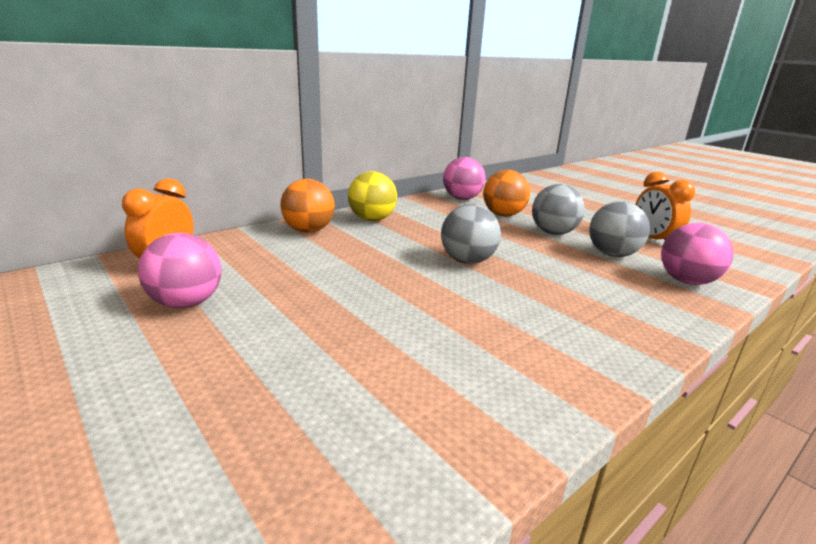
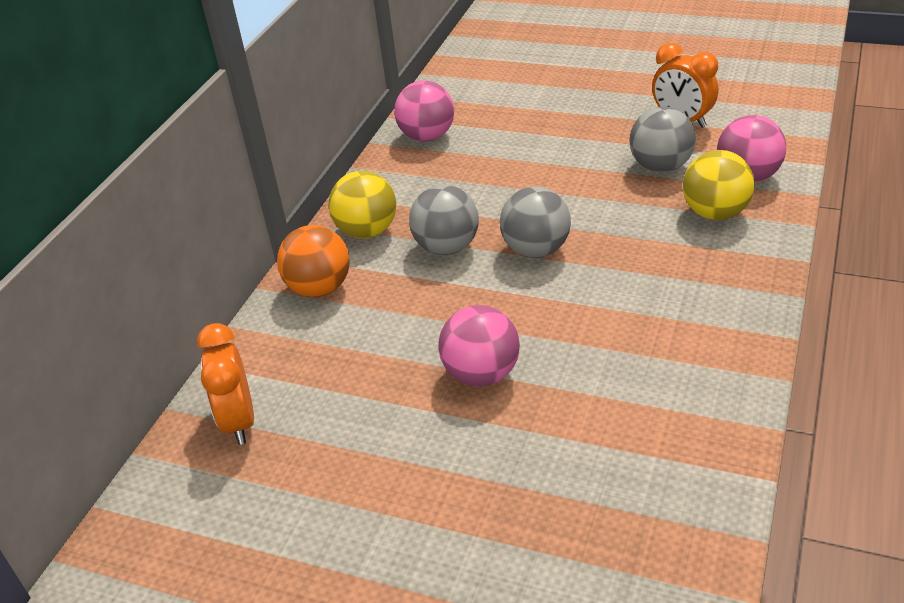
camera: 25 degrees left, 15 degrees up
(186, 303) = (338, 454): pink ball -> pink ball (481, 374)
(503, 215) = (502, 148): orange ball -> none
(553, 233) = (580, 157): grey ball -> grey ball (447, 247)
(637, 290) = (715, 213): none -> yellow ball

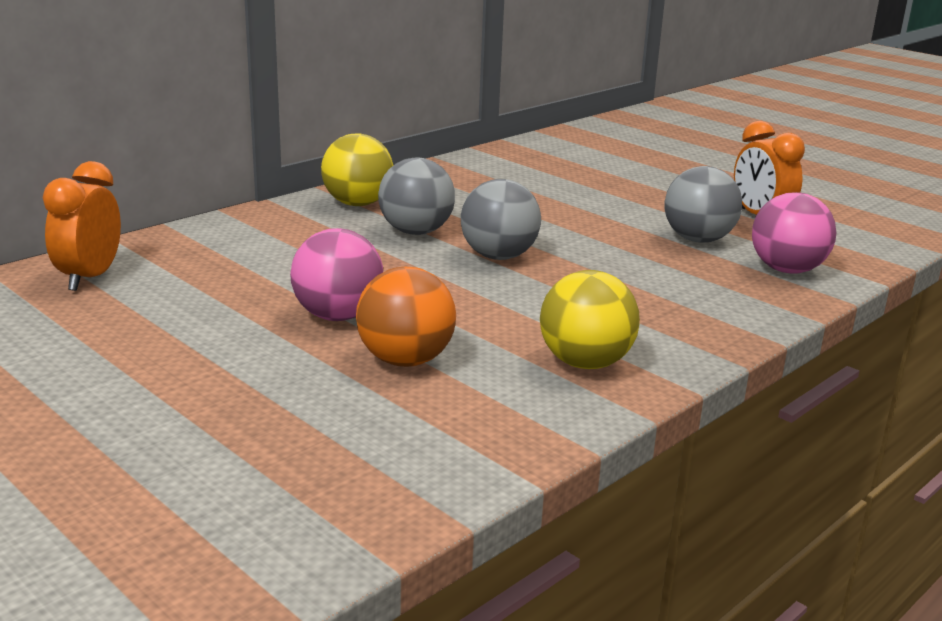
camera: 20 degrees right, 15 degrees down
(319, 288) = (269, 224): orange ball -> orange ball (405, 360)
(427, 136) = (489, 165): pink ball -> none
(715, 213) = (718, 284): yellow ball -> yellow ball (585, 363)

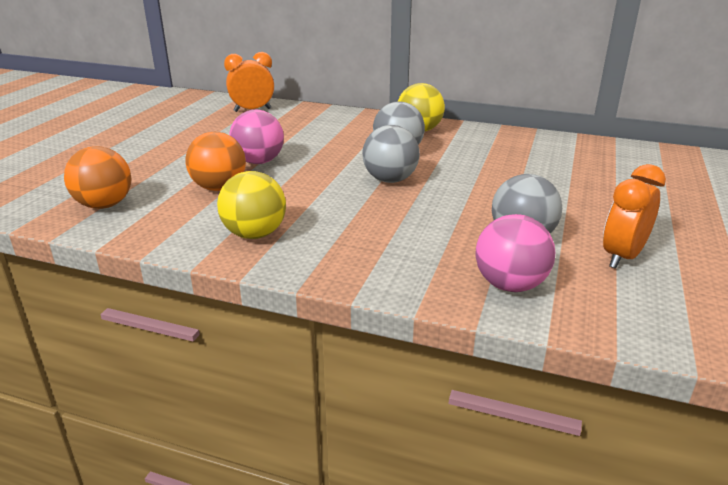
camera: 65 degrees right, 5 degrees up
(373, 462) = (104, 205): none -> orange ball

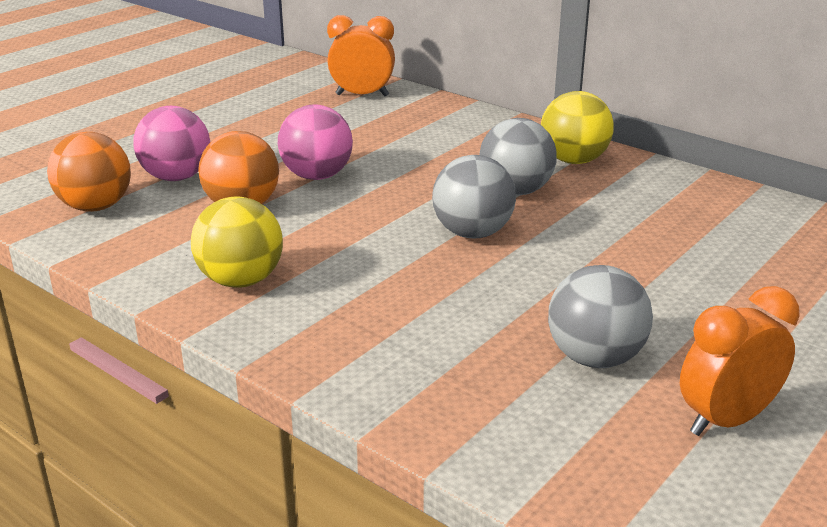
camera: 20 degrees right, 0 degrees up
(510, 285) = (520, 425): pink ball -> pink ball (176, 177)

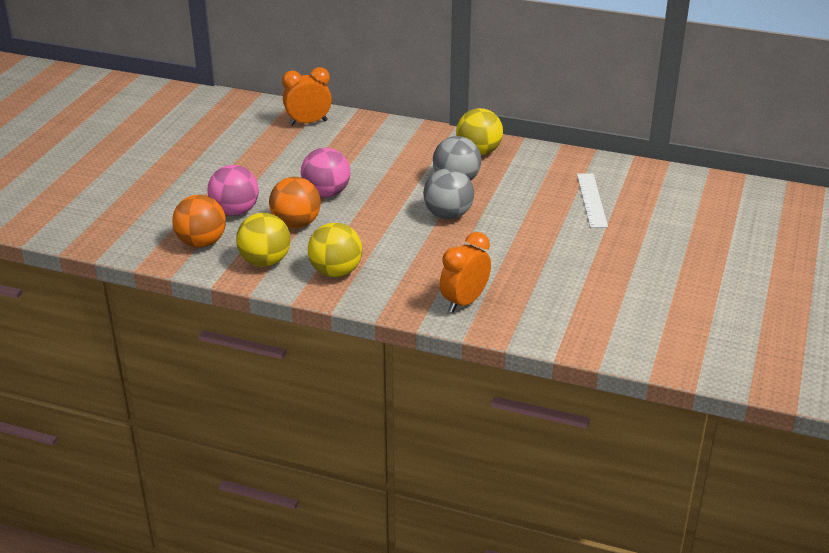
camera: 20 degrees left, 5 degrees up
(154, 246) = (265, 261): none -> yellow ball
(595, 358) = (554, 275): grey ball -> none
(723, 252) = (592, 200): none -> white ruler
(726, 420) = (629, 292): orange clock -> orange clock (464, 302)

